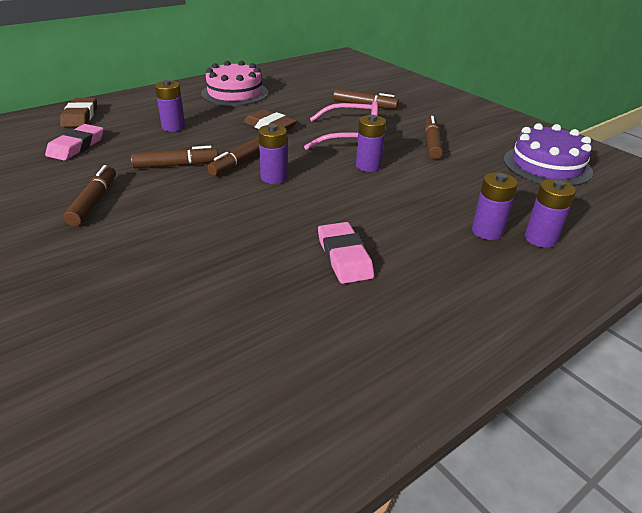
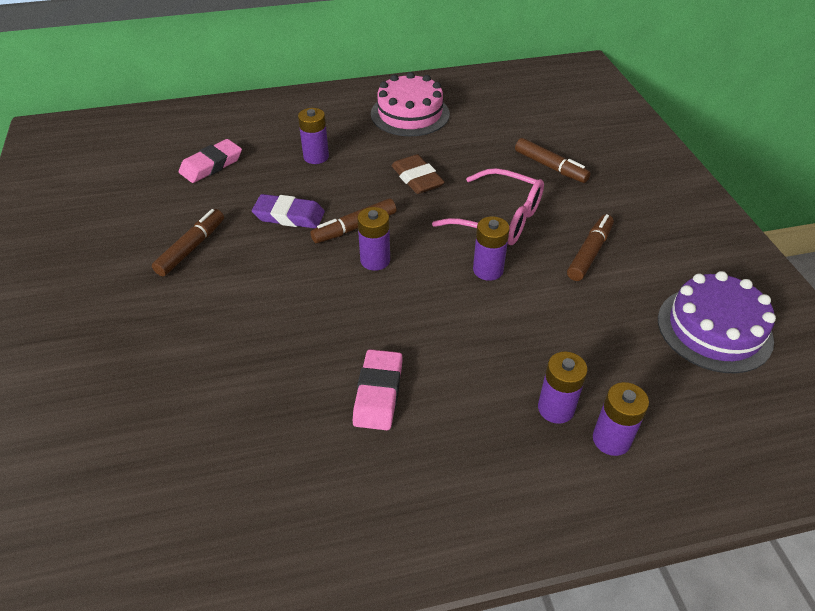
camera: 25 degrees right, 10 degrees up
(80, 116) = (235, 120): brown eraser -> none
(176, 165) = (289, 216): brown marker -> purple eraser

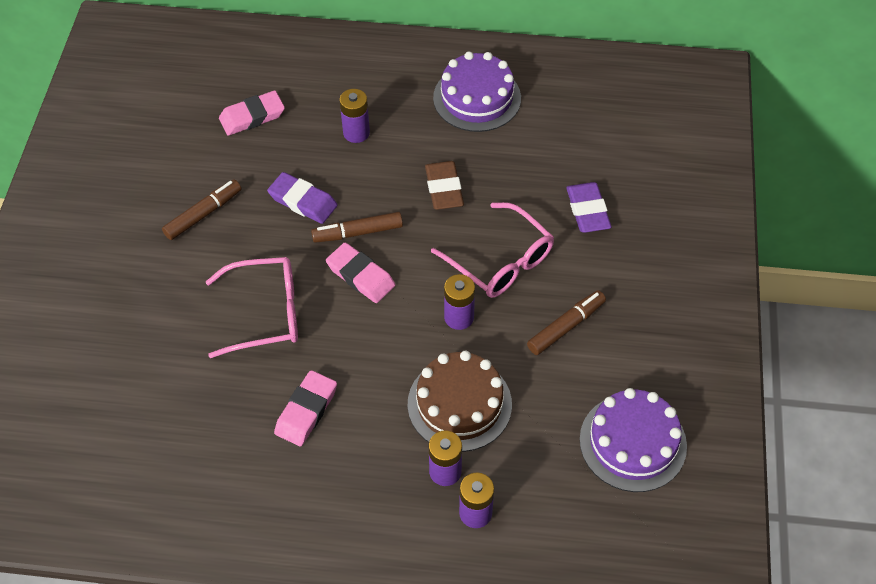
camera: 20 degrees right, 10 degrees up
(292, 315) = (265, 313): none -> pink glasses
(375, 260) = (360, 276): purple battery -> pink eraser
(410, 114) = (477, 98): pink cake -> purple cake
(532, 342) = (459, 404): none -> brown cake
(550, 167) = (587, 210): brown marker -> purple eraser

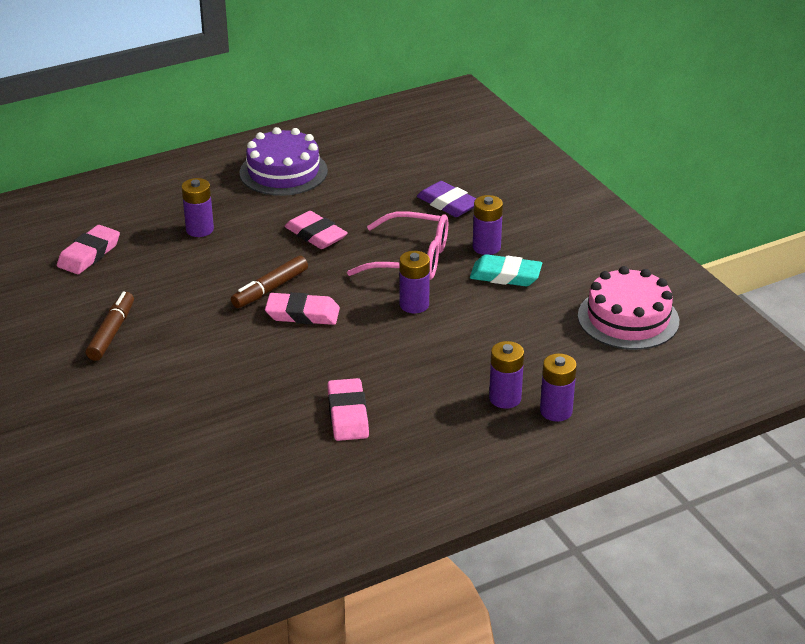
camera: 35 degrees left, 20 degrees down
(265, 313) = (242, 371): pink glasses -> none
(303, 201) = (198, 289): purple eraser -> none
(444, 188) = (316, 235): brown eraser -> pink eraser
(459, 404) = (472, 354): brown cake -> none
(566, 326) = (505, 275): brown marker -> turquoise eraser
(577, 283) = (486, 247): none -> purple battery
(632, 442) = (628, 318): purple cake -> pink cake

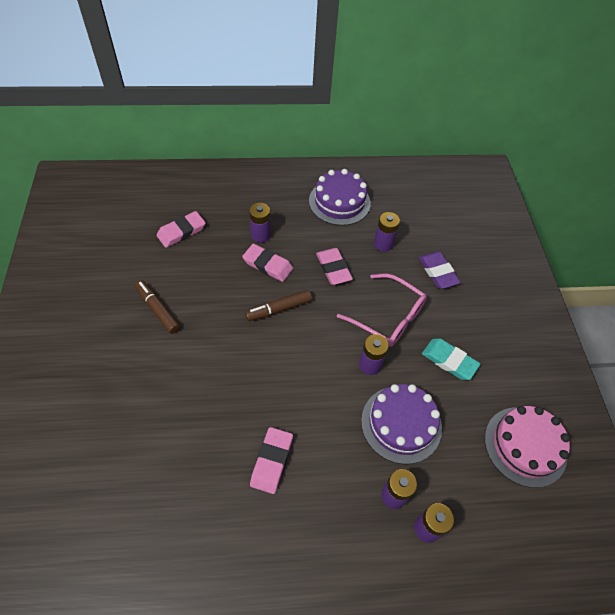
camera: 20 degrees right, 20 degrees up
(111, 332) = (158, 310): brown marker -> brown marker turned 75 degrees counterclockwise
(302, 314) = (289, 342): pink eraser -> pink eraser (267, 265)
(480, 341) = (401, 424): none -> purple cake
(486, 247) = (447, 326): purple battery -> purple battery (383, 244)

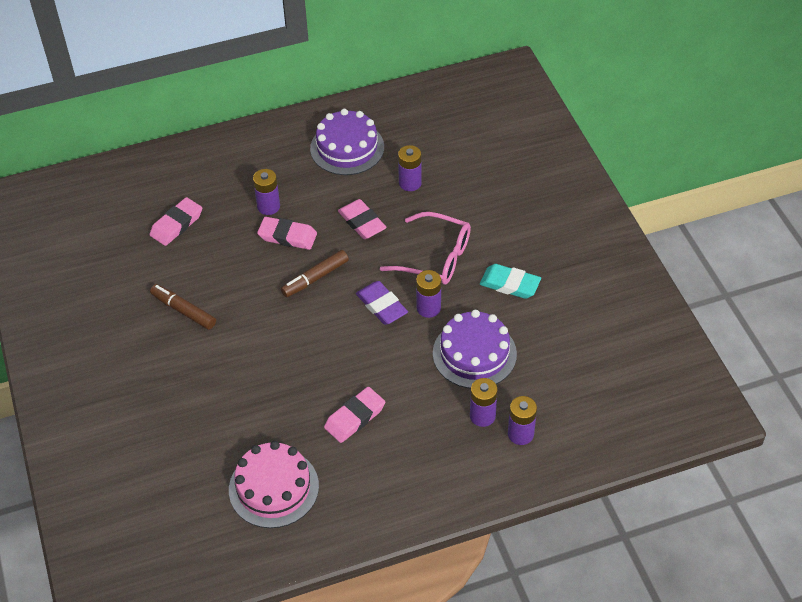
camera: 10 degrees left, 5 degrees down
(271, 461) = (355, 417): pink eraser -> pink eraser turned 45 degrees clockwise
(438, 272) = (478, 198): purple eraser -> purple eraser (381, 306)
(525, 446) = (601, 342): pink cake -> pink cake (273, 488)

